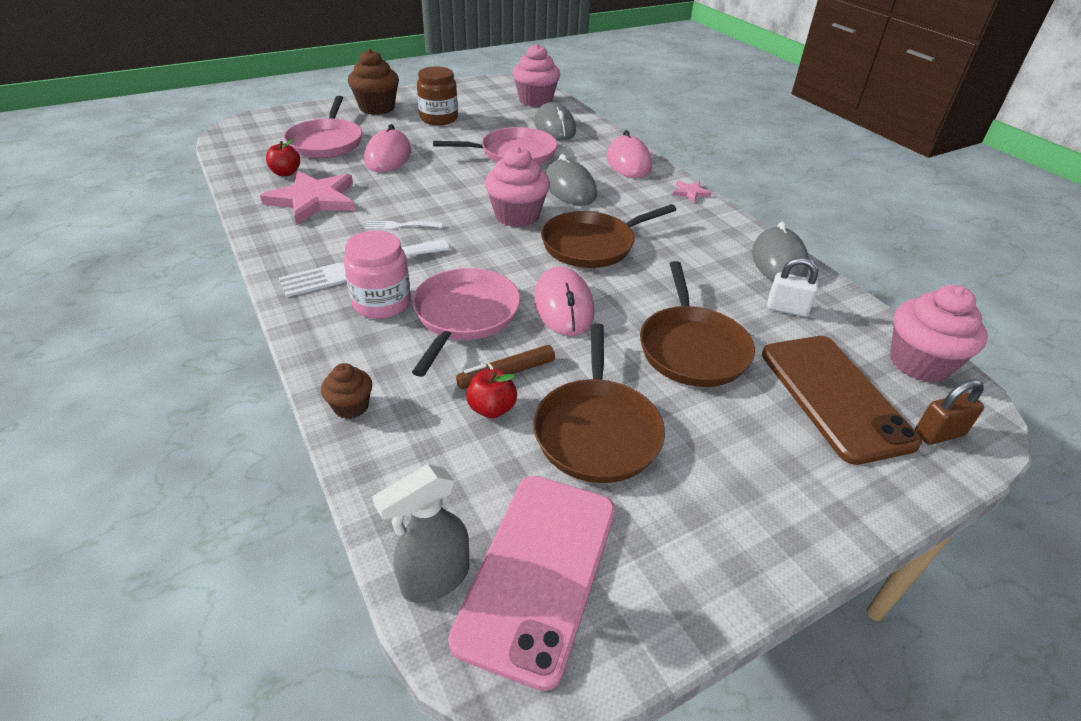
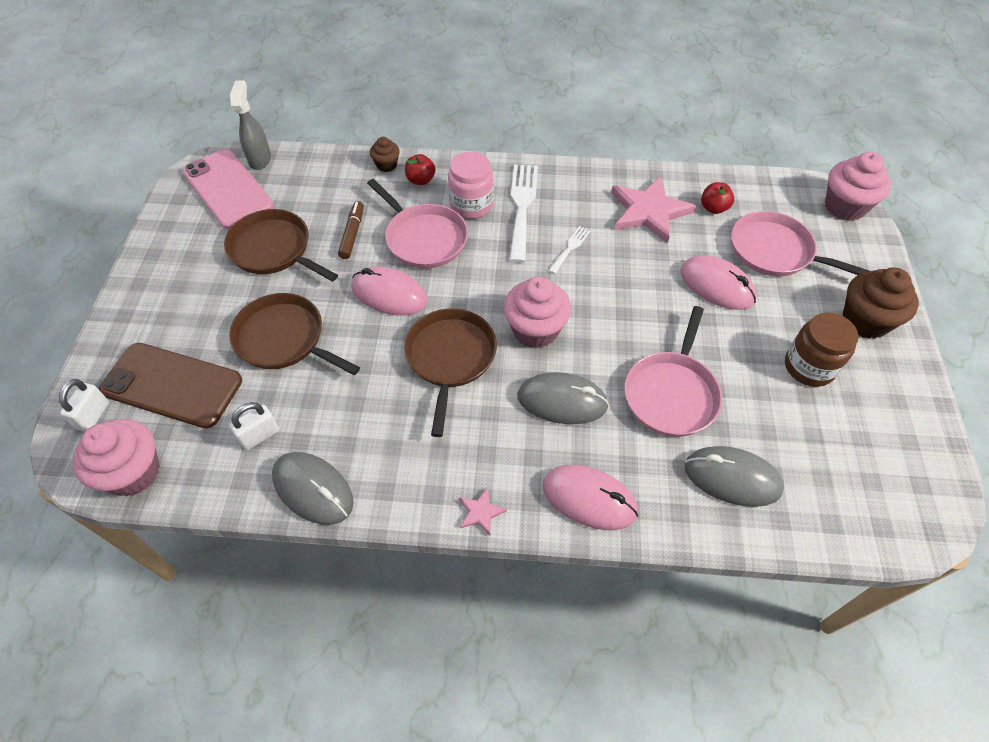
camera: 125 degrees right, 15 degrees up
(492, 408) = (332, 216): red apple -> red apple (421, 180)
(535, 100) = (842, 508): pink cupcake -> pink cupcake (845, 207)
(939, 434) = (93, 416): brown padlock -> white padlock

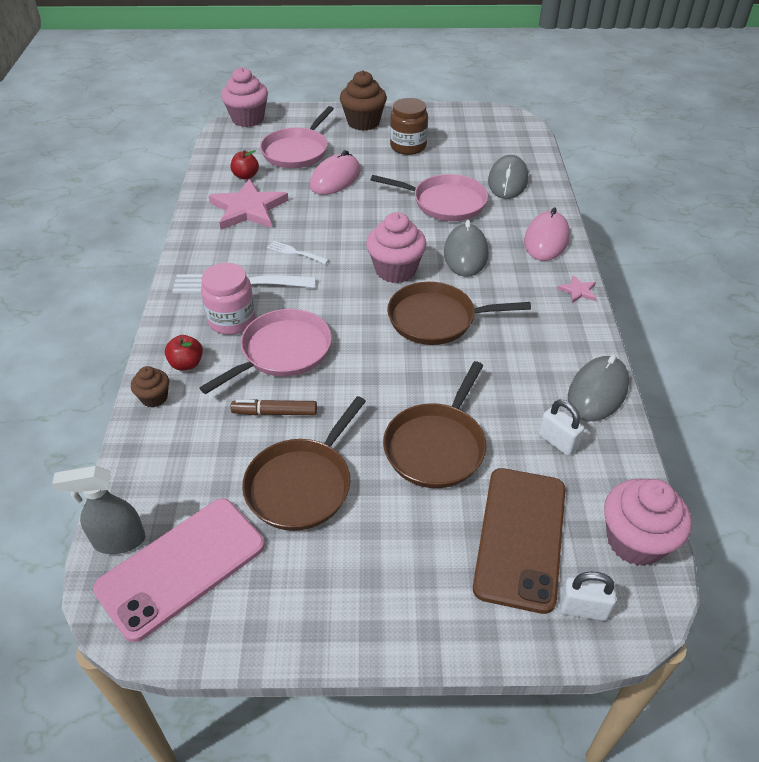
camera: 95 degrees left, 10 degrees down
(389, 294) = (364, 369): pink mouse -> none

